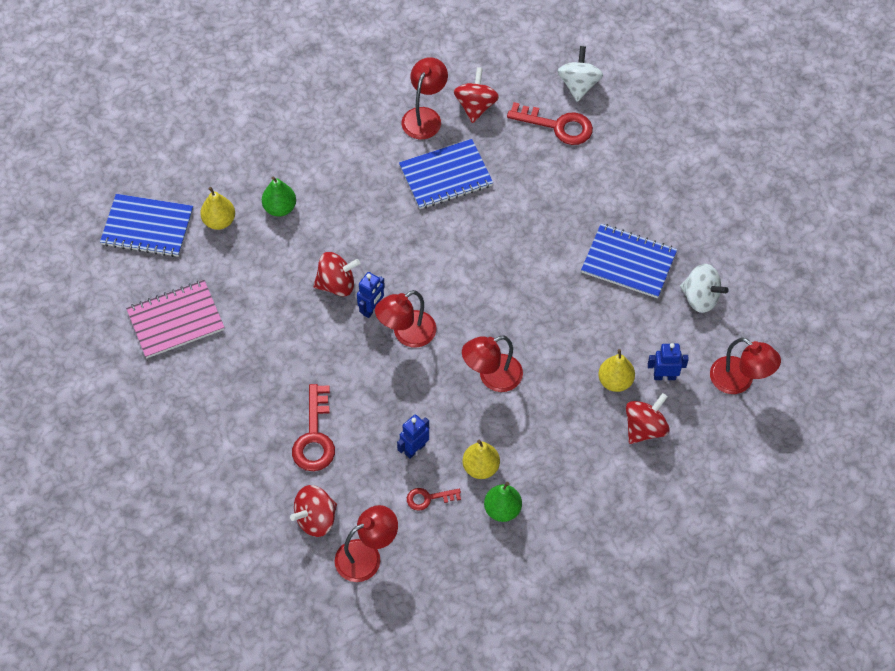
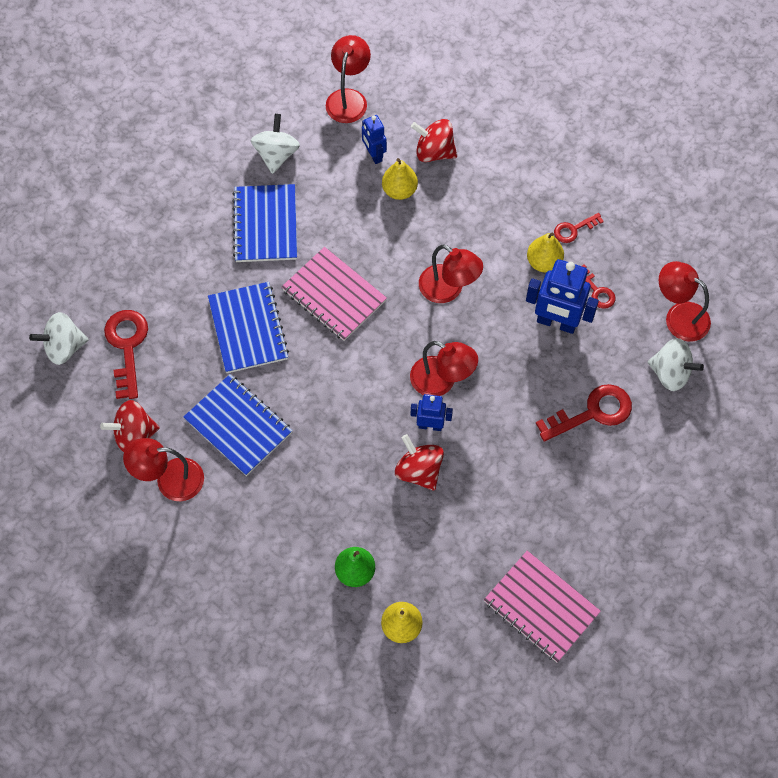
camera: 115 degrees left, 5 degrees up
(147, 227) = (446, 700): blue notebook -> blue notebook (248, 329)
(316, 519) = (670, 373): red spinning top -> white spinning top
(414, 449) = (556, 323): blue robot -> blue robot, size x1.72
(502, 509) = (573, 229): green pear -> red key
(531, 287) = (334, 295): none -> pink notebook

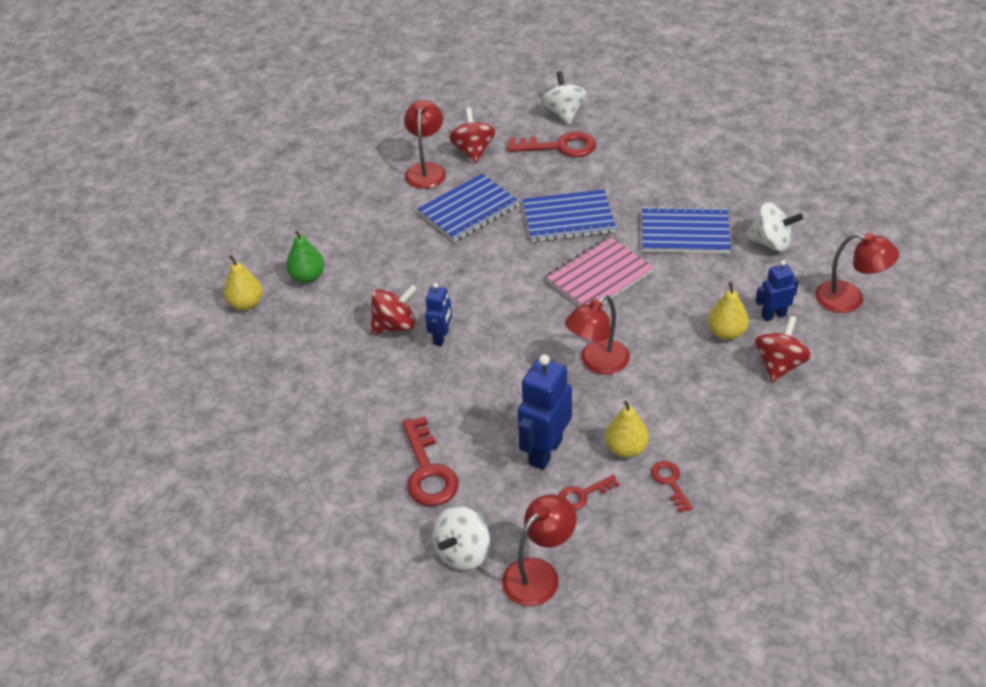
camera: 100 degrees right, 20 degrees down
(441, 381) = (489, 349): red lamp -> none
(541, 607) = (228, 403): pink notebook -> none

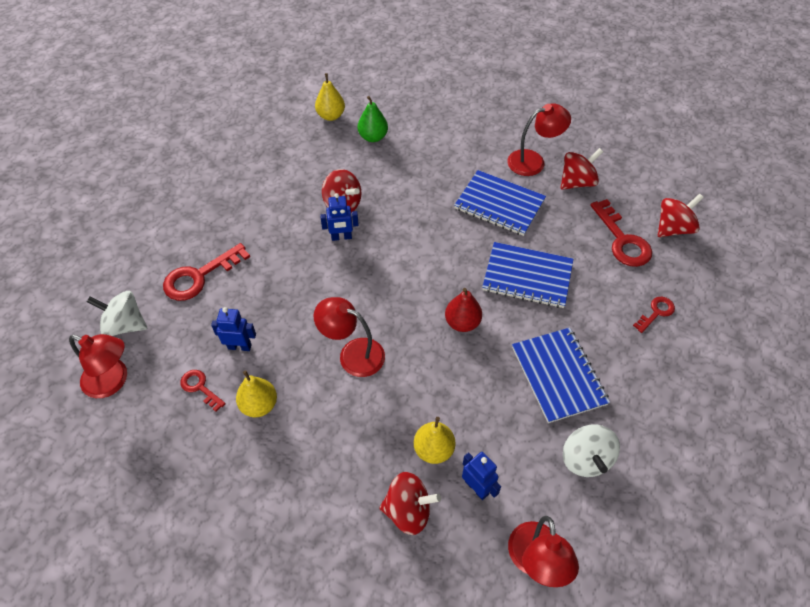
camera: 65 degrees right, 10 degrees up
(545, 451) = (240, 346): blue robot -> blue robot, size x0.58
(564, 113) = (673, 228): white spinning top -> red spinning top
(568, 218) = (527, 276): blue notebook -> blue notebook turned 45 degrees counterclockwise
(599, 276) = (462, 322): pink notebook -> red pear
(670, 482) = (230, 450): red key -> red key (656, 312)

